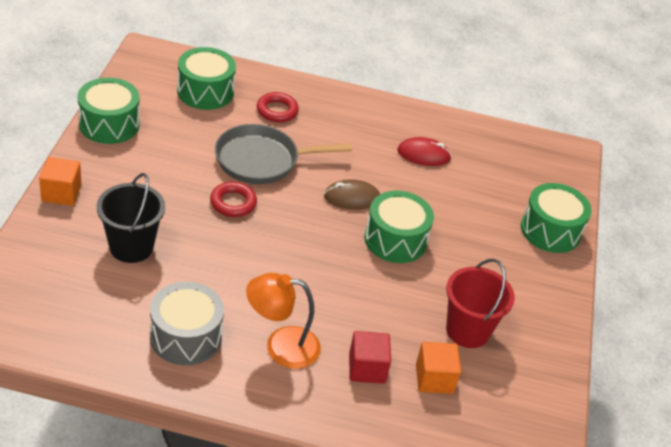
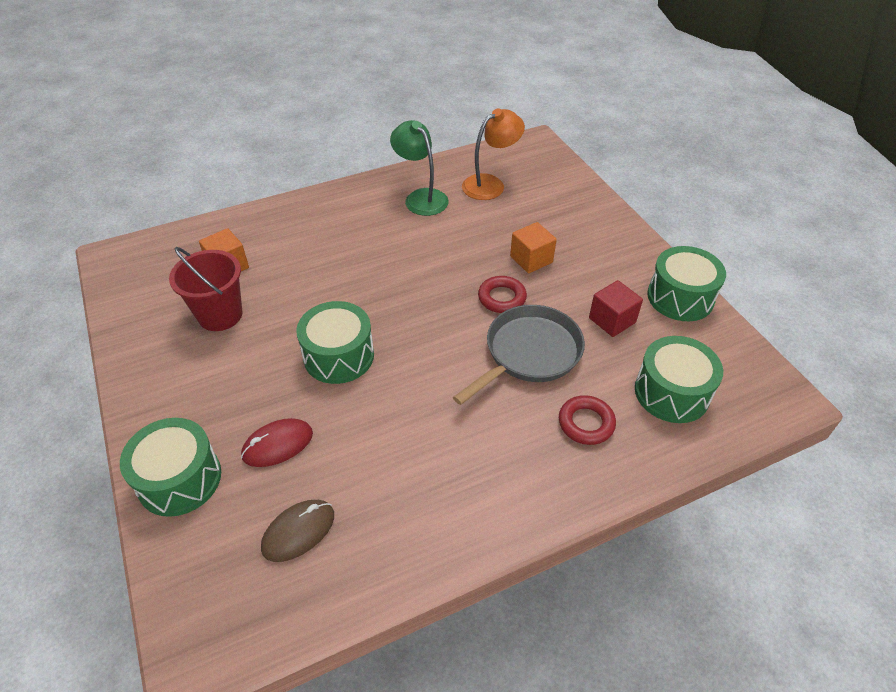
camera: 150 degrees right, 5 degrees up
(61, 193) = (617, 226): orange cube -> orange cube (531, 259)
(131, 247) = (523, 223): black bucket -> none
(186, 336) = (421, 197): grey drum -> green lamp
(281, 346) = (355, 225): orange lamp -> orange lamp (490, 184)
(352, 197) = (414, 372): brown mouse -> brown mouse (298, 531)
(367, 368) = (284, 245): red cube -> red cube (612, 320)
(423, 155) = (388, 484): red mouse -> red mouse (277, 444)

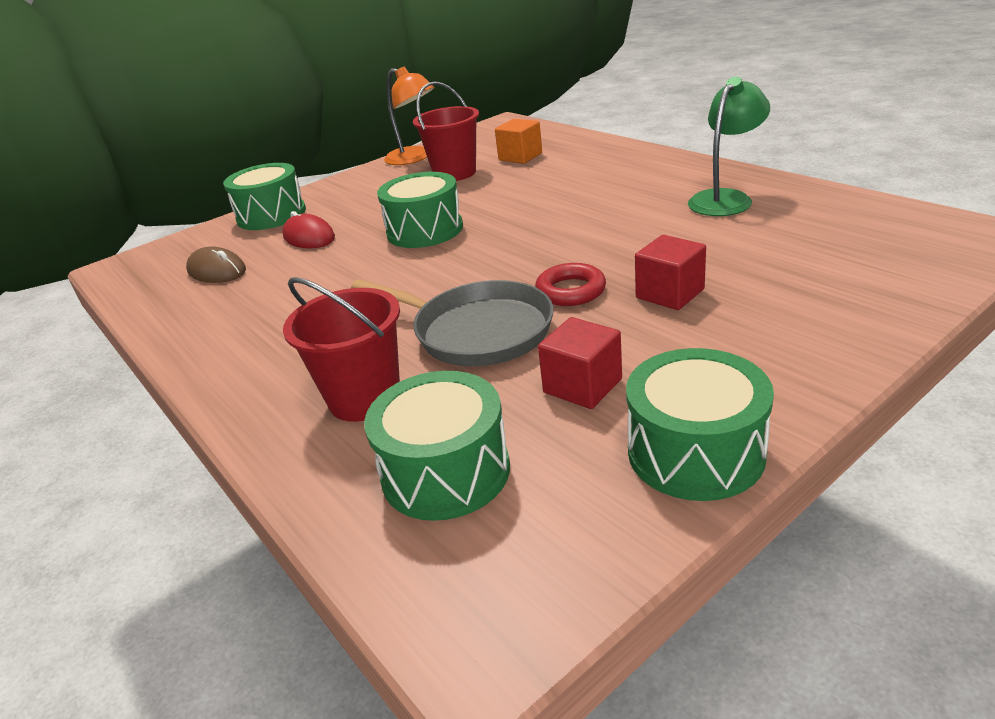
camera: 80 degrees right, 15 degrees down
(490, 184) = (814, 229): orange lamp -> orange lamp (414, 158)
(531, 259) = (670, 294): orange cube -> red cube
(586, 423) = (365, 398): red ring -> red bucket

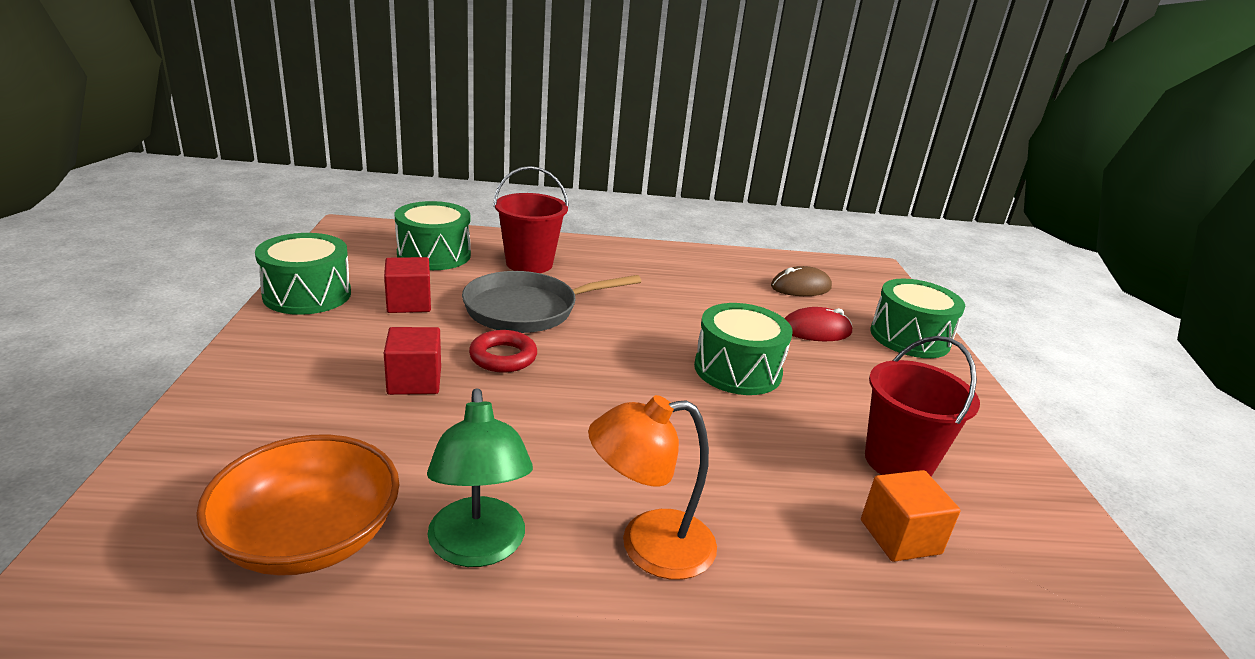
camera: 120 degrees right, 5 degrees down
(414, 158) = (1015, 471): orange lamp -> orange lamp (648, 546)
(821, 224) = (309, 537): none -> orange bowl

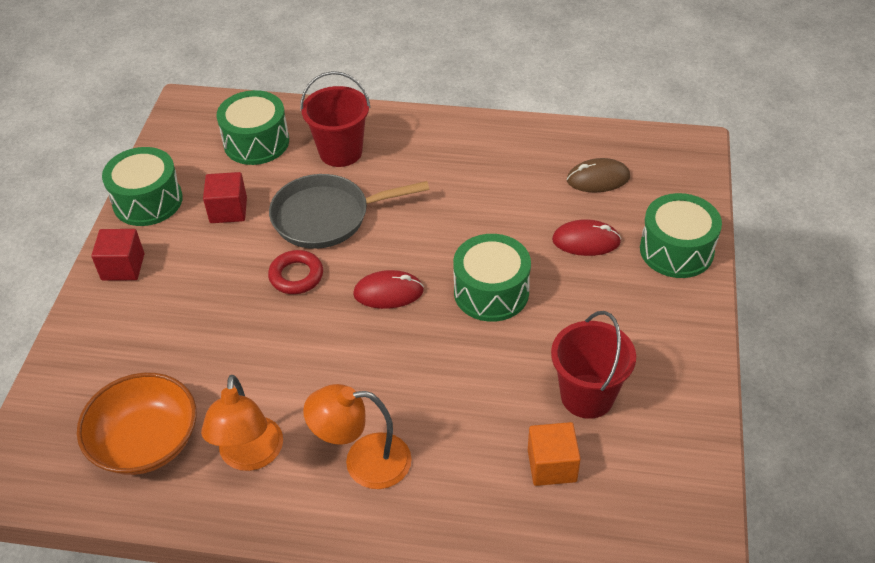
camera: 15 degrees right, 20 degrees up
(414, 381) = (224, 302): red cube -> red cube (123, 267)
(478, 548) = (250, 456): green lamp -> orange lamp
(619, 371) = (388, 292): none -> red mouse

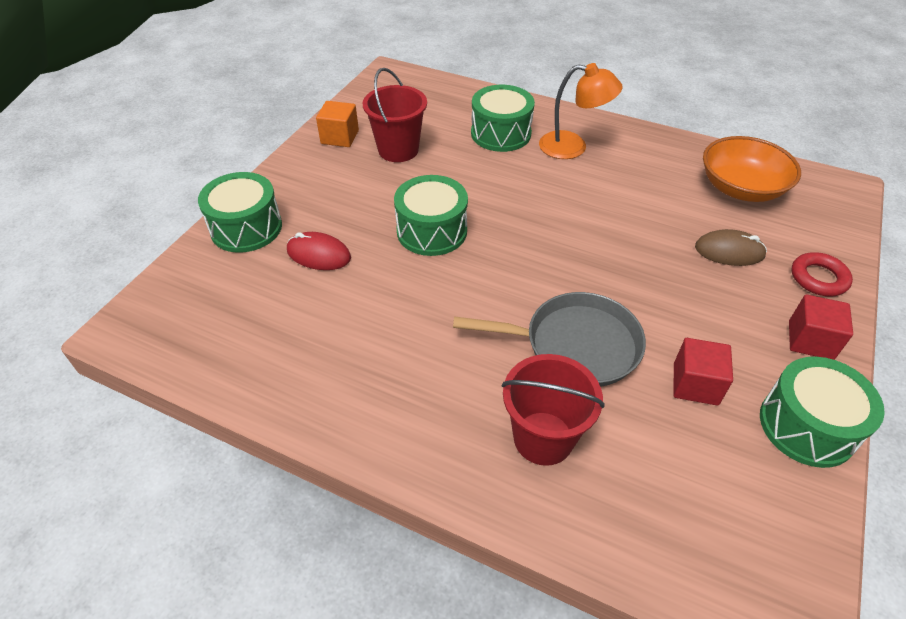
camera: 165 degrees left, 0 degrees up
(250, 456) = (656, 165): orange lamp -> none
(256, 142) = (664, 492): green drum -> green drum (501, 133)
(296, 276) = (614, 286): red ring -> red ring (818, 278)
(388, 292) = (526, 251): red mouse -> none
(552, 465) = (445, 122): orange cube -> orange cube (340, 137)
(598, 179) = (257, 315): brown mouse -> brown mouse (729, 251)

